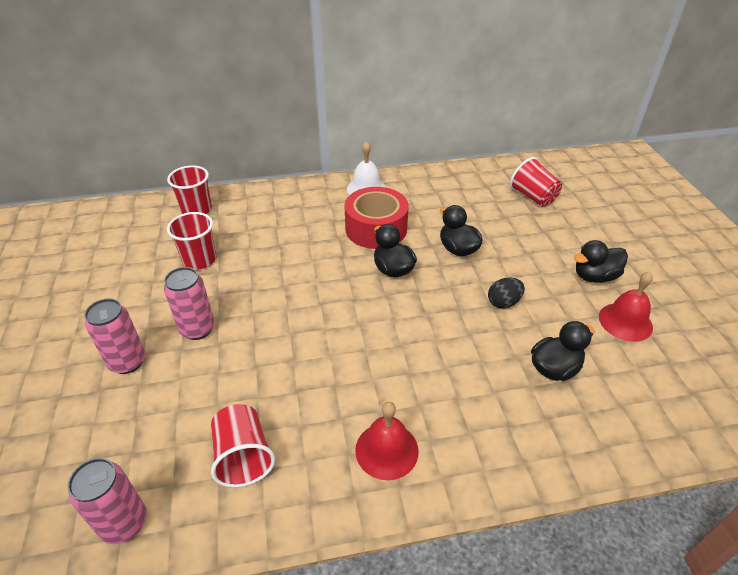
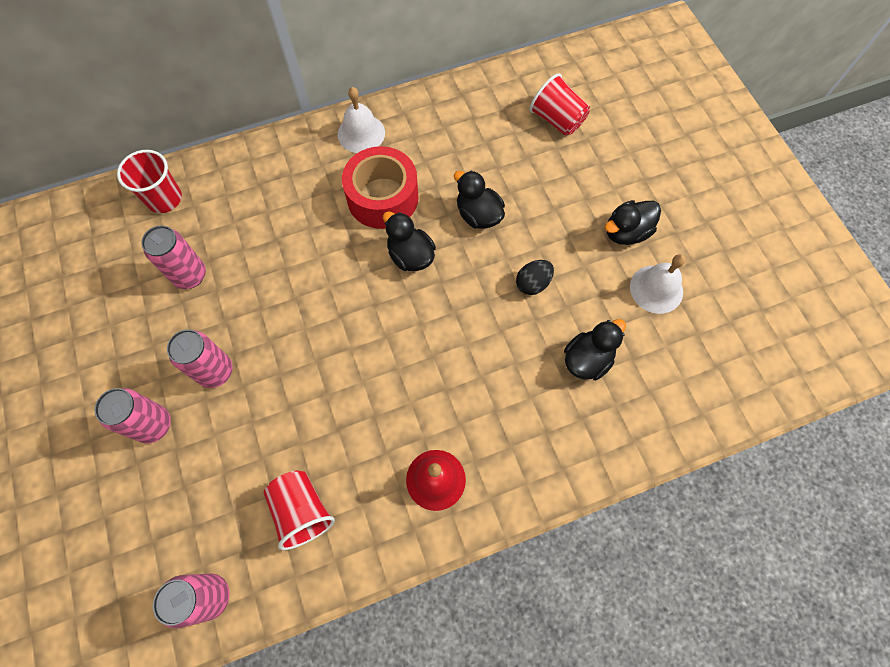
camera: 10 degrees left, 25 degrees up
(199, 260) = (190, 275): red cup -> pink can
(625, 321) = (656, 289): red bell -> white bell

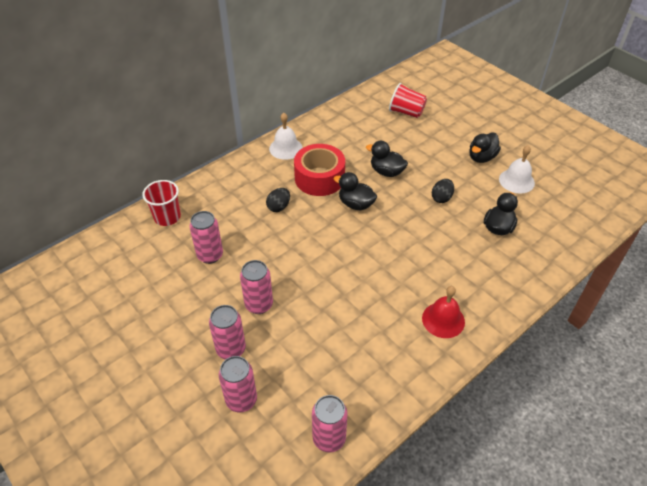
camera: 20 degrees left, 20 degrees down
(134, 501) = (241, 400): none -> pink can
(302, 511) = (365, 366): red cup -> none
(308, 227) = (279, 207): none -> black egg

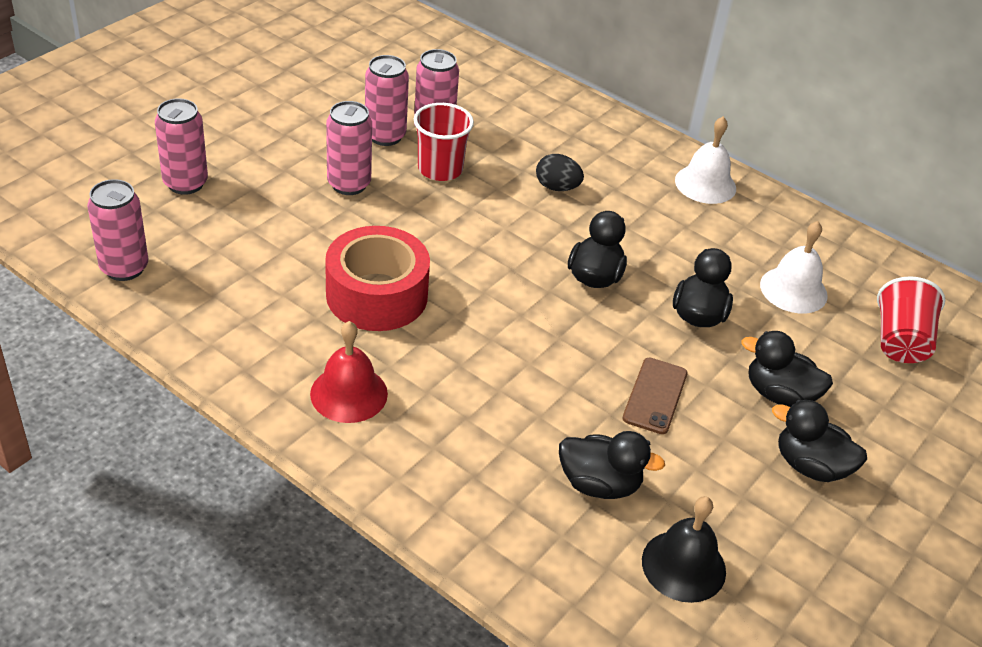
camera: 75 degrees right, 5 degrees down
(167, 217) = (499, 82): red cup -> red cup (440, 169)
(231, 349) = (266, 166): pink can -> pink can (385, 136)
(319, 178) = (645, 229): red tape -> red tape (377, 295)
(439, 157) = (779, 394): none -> black duck
(441, 198) = (655, 396): black egg -> brown phone
(516, 181) = (758, 526): white bell -> white bell (793, 290)
(540, 208) = (683, 565): none -> black bell

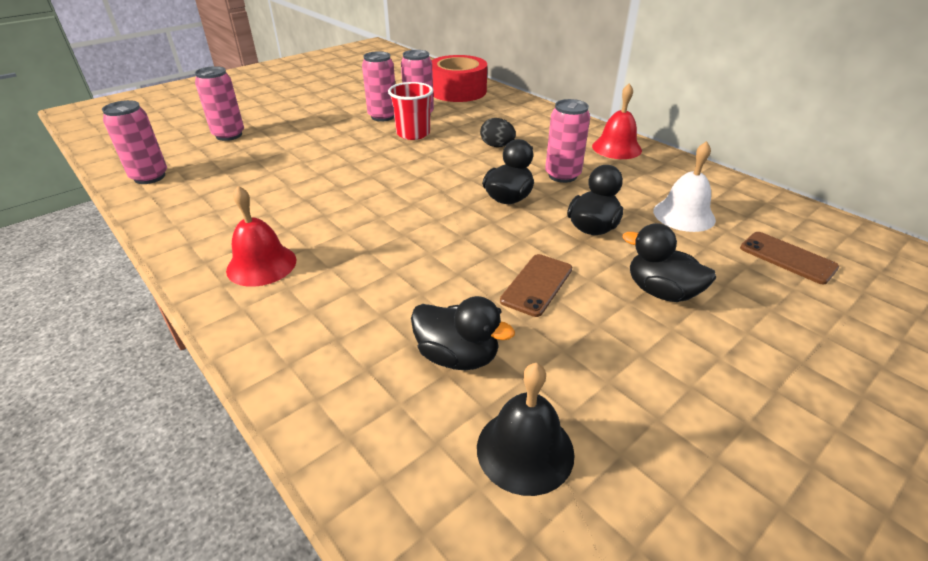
camera: 15 degrees right, 5 degrees down
(349, 184) = (342, 139): pink can -> pink can (562, 175)
(377, 295) = (325, 201): red tape -> red tape (458, 91)
(705, 184) = (616, 148): white bell -> red bell
(810, 466) = (688, 358): black duck -> none
(900, 342) = (787, 258): red cup -> brown phone

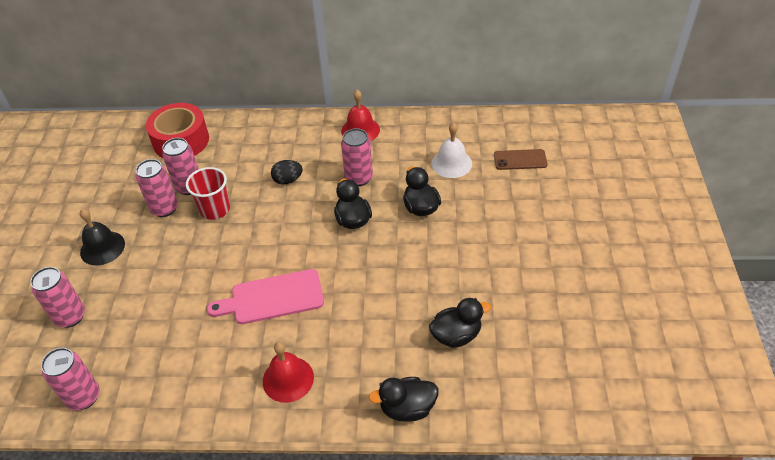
camera: 45 degrees left, 10 degrees up
(353, 205) = (272, 298): none -> pink cutting board
(525, 450) = (530, 349): black bell -> black bell (102, 248)
(537, 285) = (439, 267): brown phone -> none
(661, 292) = (493, 225): black duck -> black duck (407, 408)

